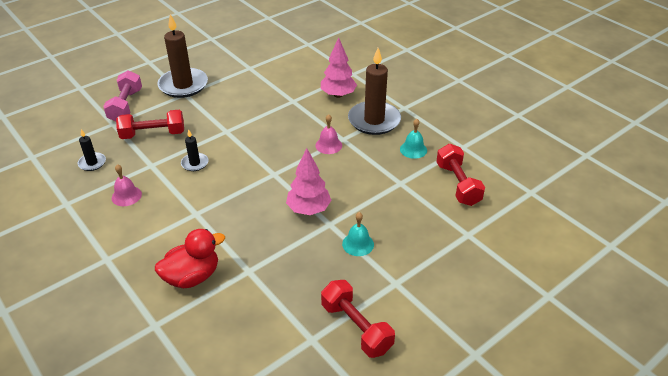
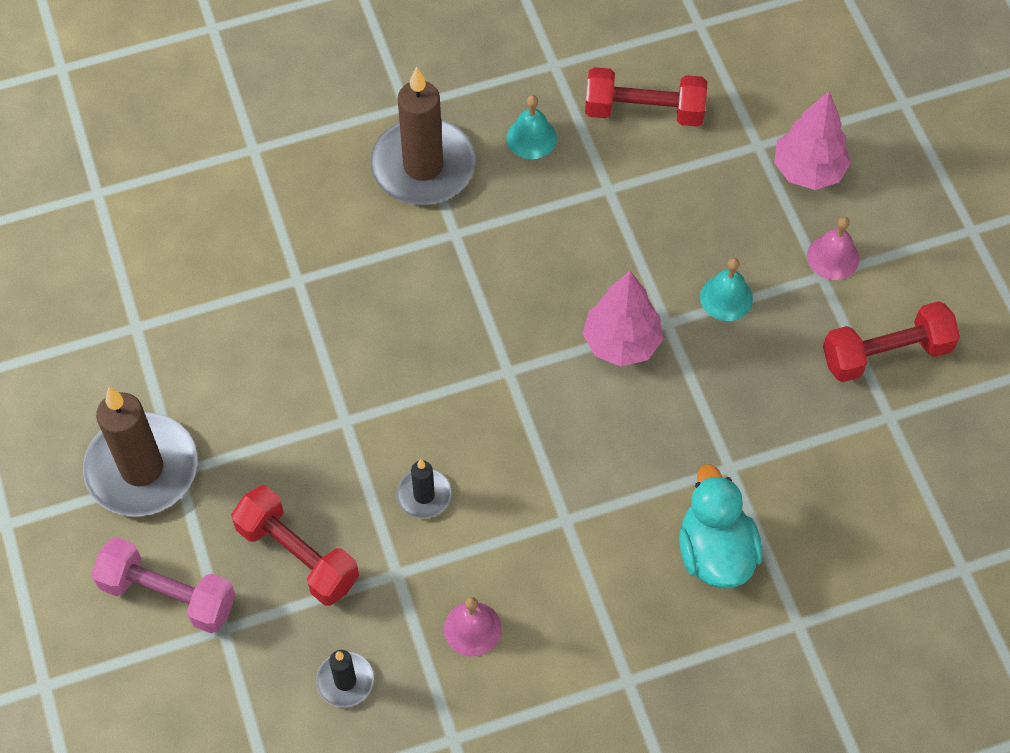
camera: 70 degrees left, 20 degrees up
(153, 134) = (297, 555): red dumbbell -> red dumbbell turned 60 degrees counterclockwise
(192, 277) = (715, 552): red duck -> turquoise duck
(328, 145) = (464, 261): pink bell -> pink bell (833, 257)
(338, 95) = (315, 197): pink tree -> pink tree (808, 170)

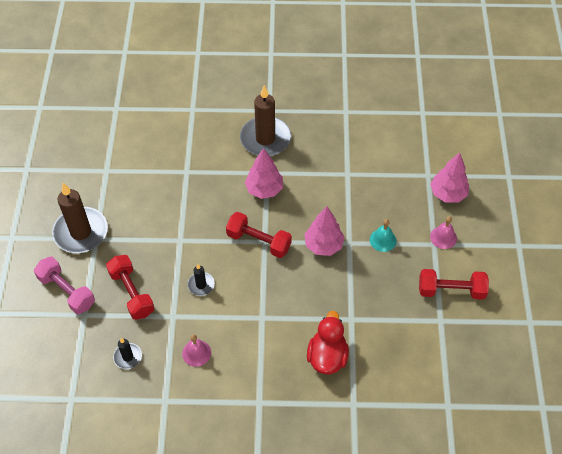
camera: 20 degrees right, 5 degrees down
(464, 269) = (264, 189): none -> pink tree
(531, 138) = (321, 141): turquoise bell -> none
(644, 111) = (379, 144): red dumbbell -> red dumbbell (259, 241)
(715, 552) = (327, 356): turquoise duck -> red duck

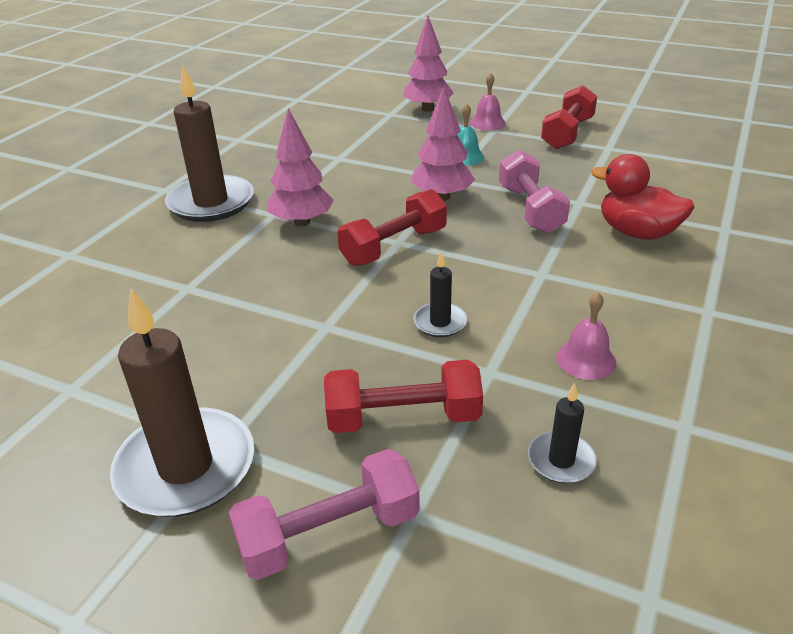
camera: 65 degrees left, 20 degrees down
(329, 295) = (530, 209): none -> pink dumbbell

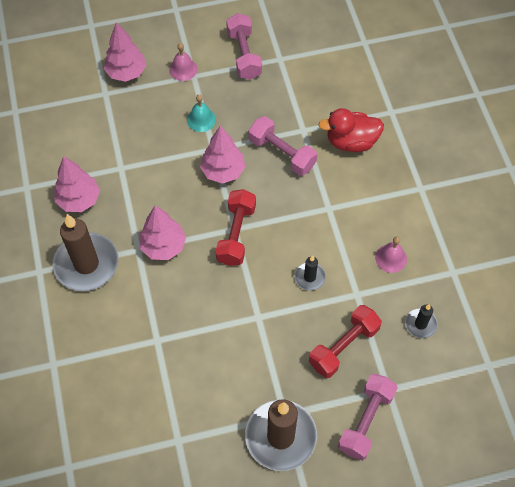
camera: 40 degrees left, 25 degrees up
(270, 162) = (79, 200): none -> pink tree
(567, 133) = (244, 55): red dumbbell -> pink dumbbell

